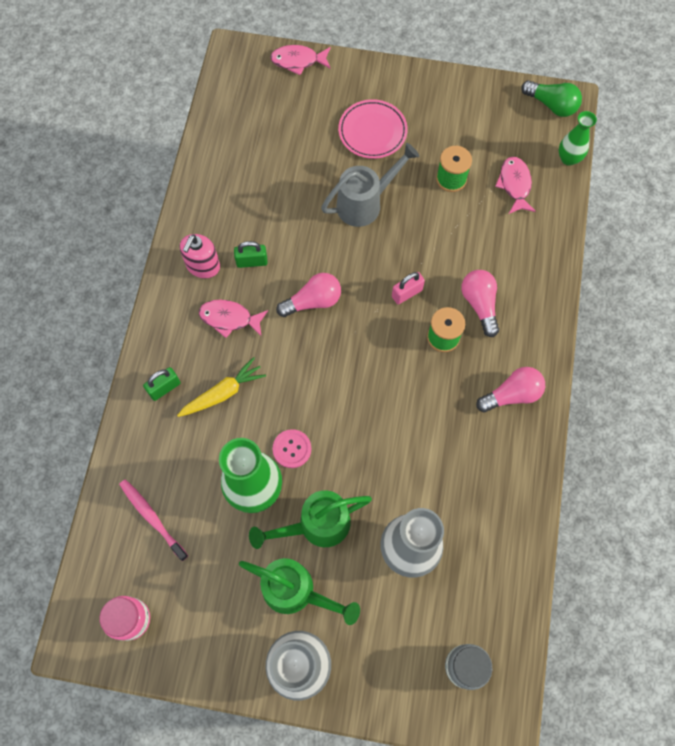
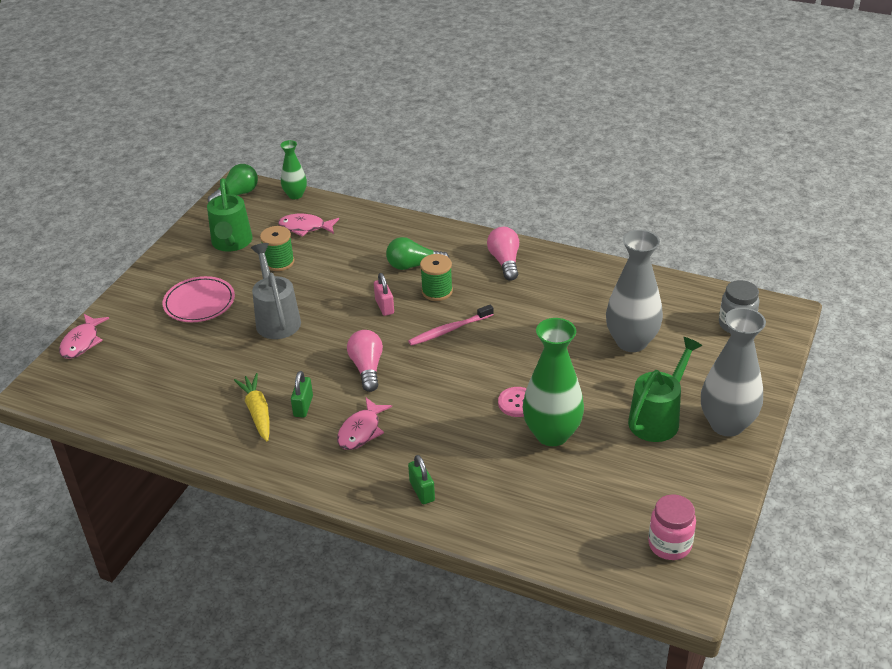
camera: 75 degrees left, 30 degrees down
(152, 518) = (565, 516): pink toothbrush -> pink toothbrush (449, 330)
(203, 266) = (291, 444): pink soap dispenser -> none
(223, 393) = (443, 445): yellow carrot -> yellow carrot (257, 412)
(317, 525) = (597, 396): green watering can -> green watering can (231, 243)
(479, 304) = (413, 266): pink light bulb -> green light bulb

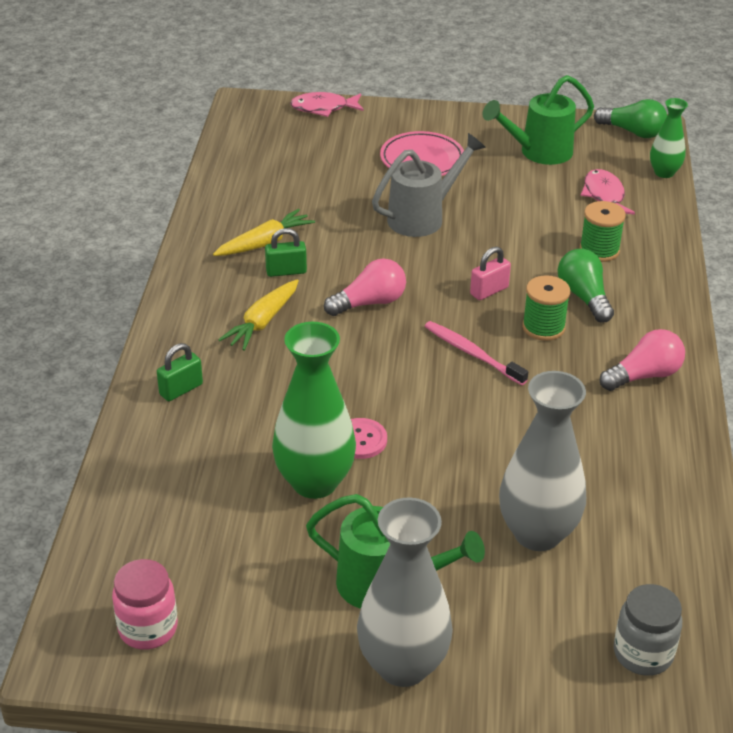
camera: 70 degrees right, 0 degrees up
(279, 262) = (525, 193): green spool -> green spool (599, 250)
(361, 431) = (262, 322): pink fish -> yellow carrot

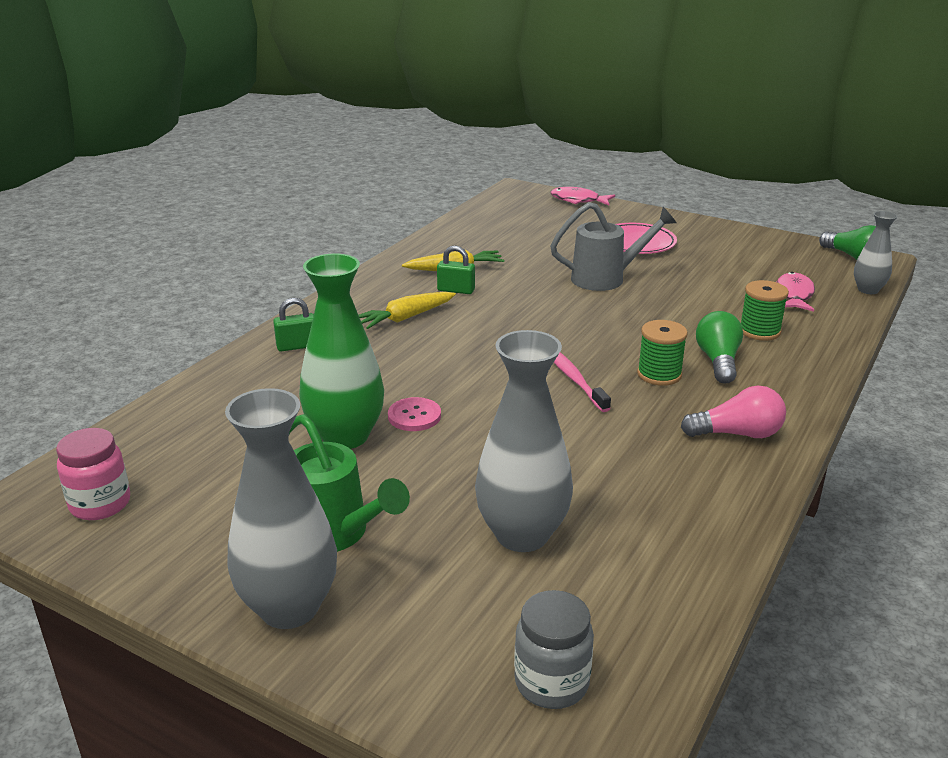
camera: 25 degrees right, 10 degrees down
(369, 303) = (509, 324): pink light bulb -> none
(489, 291) = (626, 338): pink padlock -> none
(539, 152) = (750, 256): green watering can -> none
(664, 172) = (868, 290): green vase -> grey vase

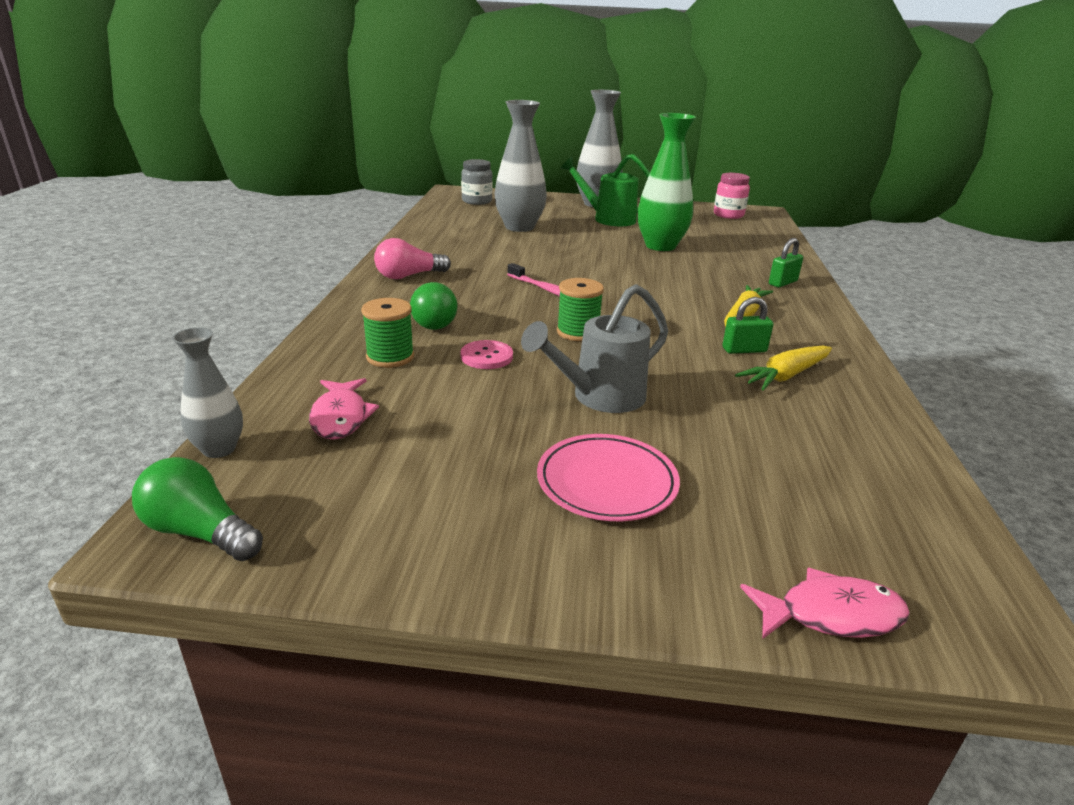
camera: 155 degrees right, 0 degrees up
(414, 416) = (635, 258): pink button -> pink button (486, 356)
(659, 374) = (481, 303): green spool -> green spool (578, 332)

